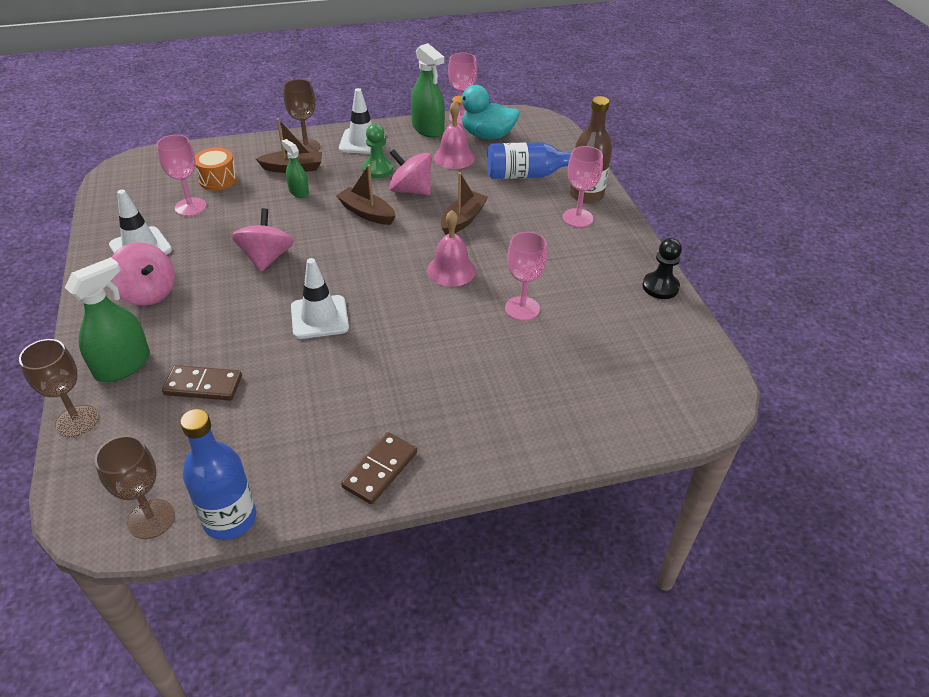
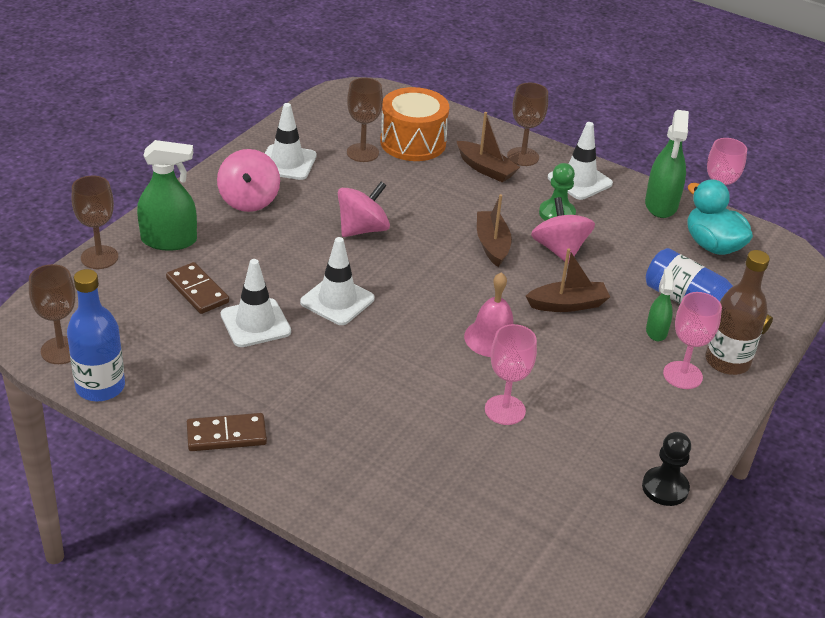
camera: 45 degrees right, 5 degrees down
(190, 207) = (362, 153): pink goblet -> brown goblet
(218, 179) = (413, 142): orange drum -> orange drum, size x1.61
(284, 375) = (255, 323): none -> white traffic cone
(298, 192) = (462, 191): green spray bottle -> green spray bottle (656, 331)
(454, 157) = (646, 246): pink bell -> none

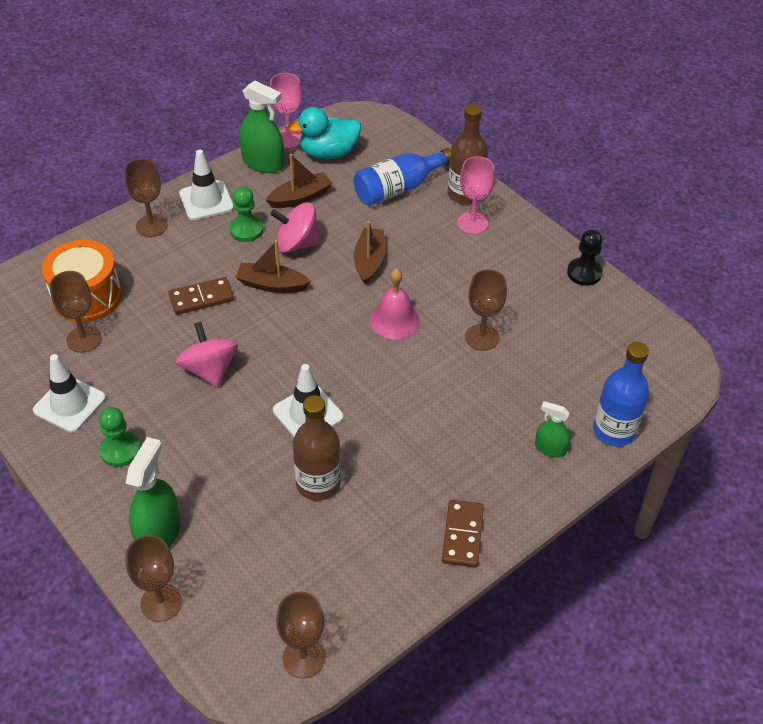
camera: 70 degrees left, 10 degrees up
(100, 387) = (369, 629): blue bottle -> blue bottle (614, 431)
(197, 291) = (252, 522): brown domino -> brown domino (201, 298)
(249, 200) = (120, 450): pink spinning top -> green pawn
(255, 323) = (318, 483): white traffic cone -> brown bottle
(485, 169) = (157, 256): brown boat -> brown boat (300, 197)
(505, 410) = (482, 337): pink goblet -> brown goblet
(656, 331) = (419, 220): green spray bottle -> green spray bottle (550, 448)

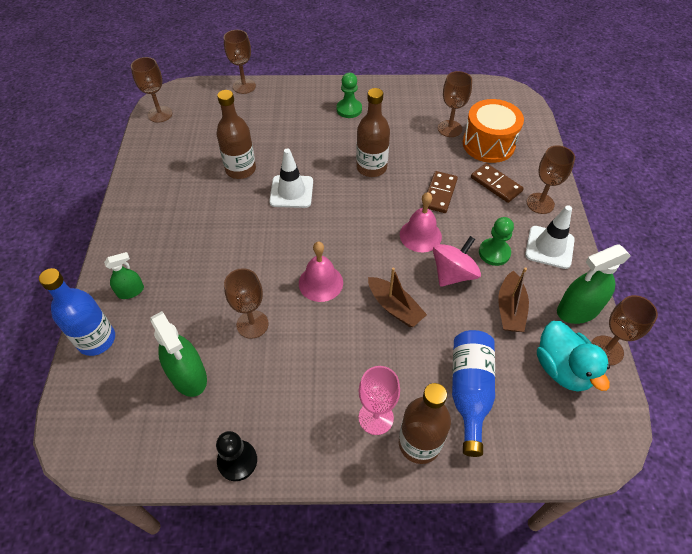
camera: 130 degrees right, 5 degrees up
(69, 404) = (401, 105): white traffic cone -> none
(158, 533) = (282, 101): green spray bottle -> green spray bottle (188, 376)
(209, 370) = (371, 168): pink spinning top -> brown bottle
(272, 285) = (420, 235): brown boat -> pink bell
(288, 138) = (606, 350): pink goblet -> brown goblet
(328, 153) = (562, 369): turquoise duck -> turquoise duck turned 135 degrees clockwise
(462, 535) = (137, 207): brown domino -> brown domino (496, 184)

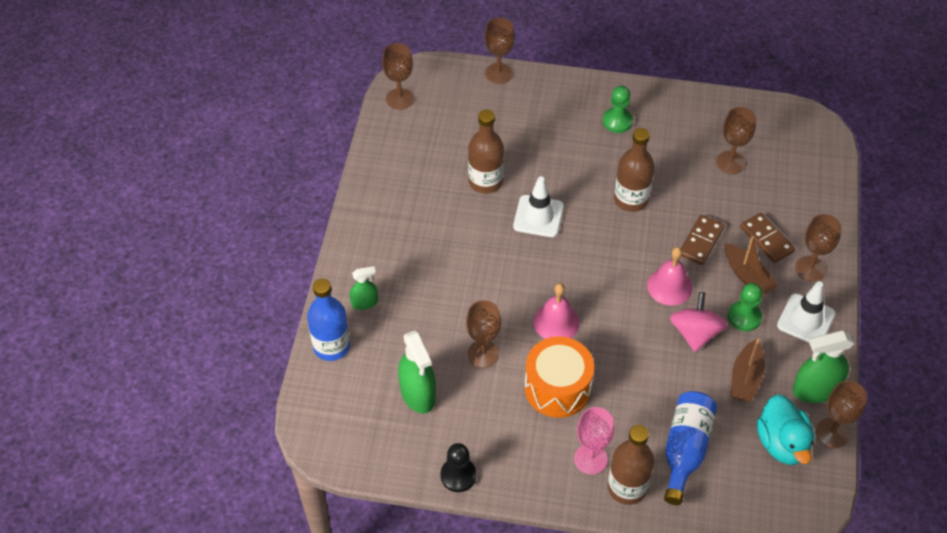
camera: 10 degrees right, 0 degrees up
(394, 307) = (627, 358): brown boat -> brown boat (747, 276)
(453, 274) = (695, 333): pink spinning top -> pink spinning top turned 45 degrees counterclockwise
(488, 144) = (771, 188): orange drum -> orange drum (557, 388)

